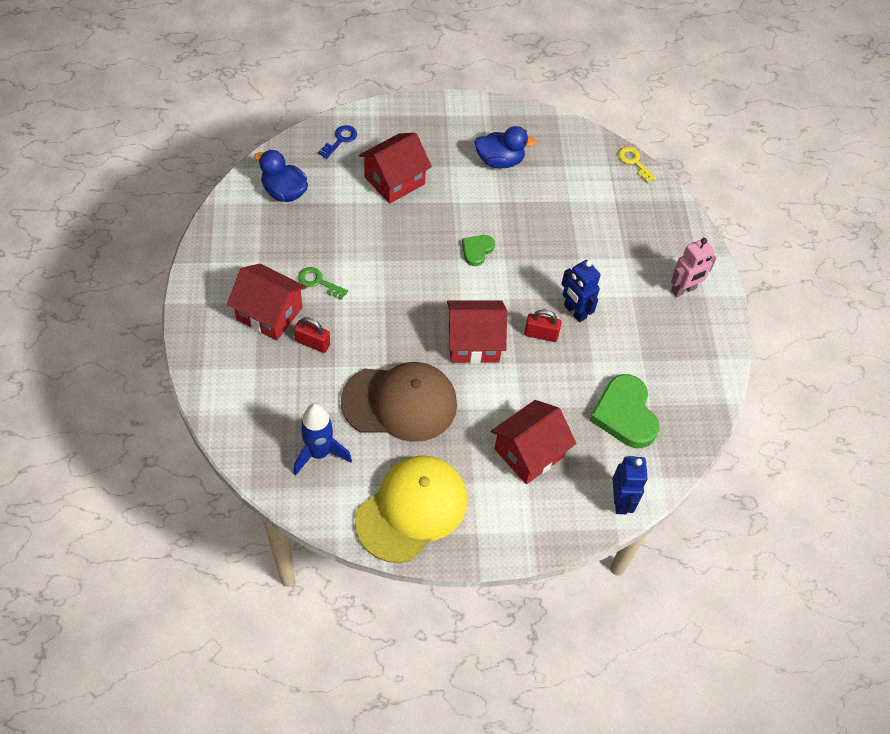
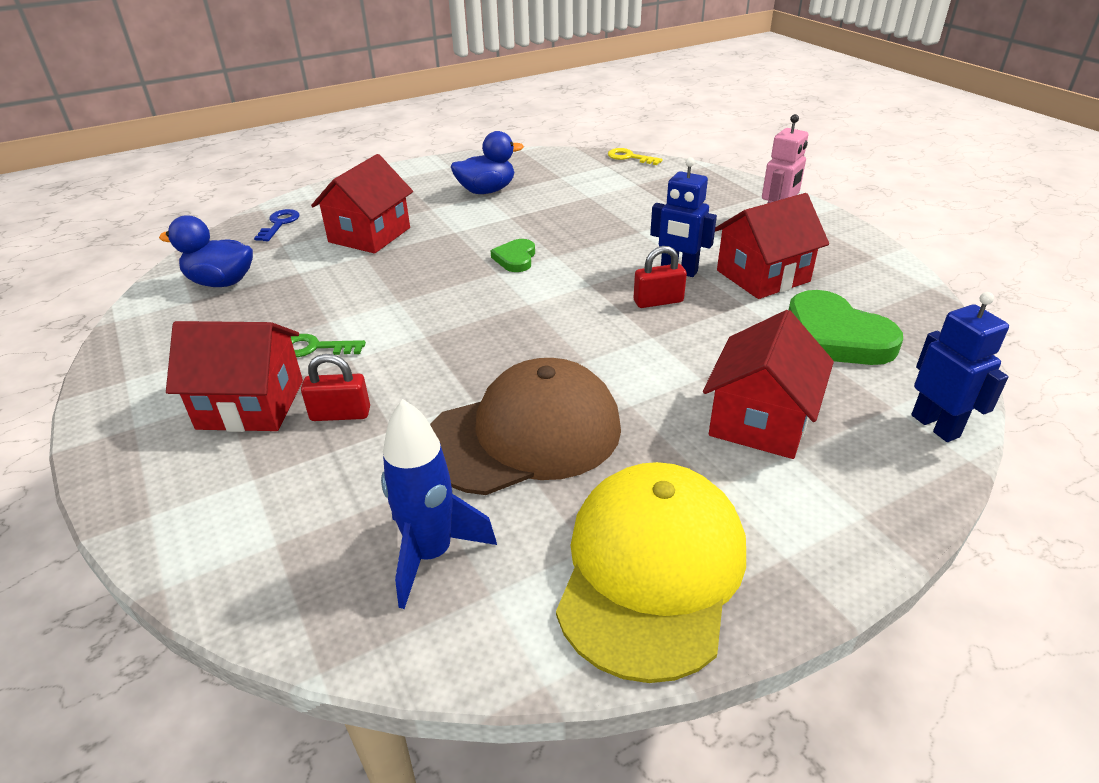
camera: 20 degrees left, 20 degrees down
(473, 342) = (580, 336): red house -> red house (763, 276)

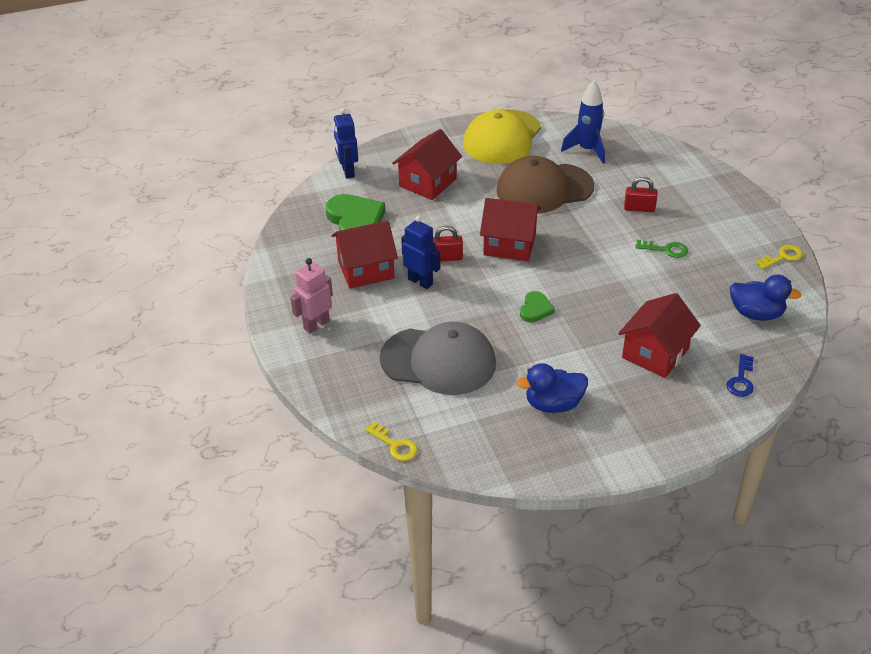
camera: 170 degrees left, 5 degrees up
(126, 357) = (782, 257): none -> yellow key
(251, 404) = (690, 219): red house -> red house (509, 244)
(616, 207) = (438, 361): none -> grey cap

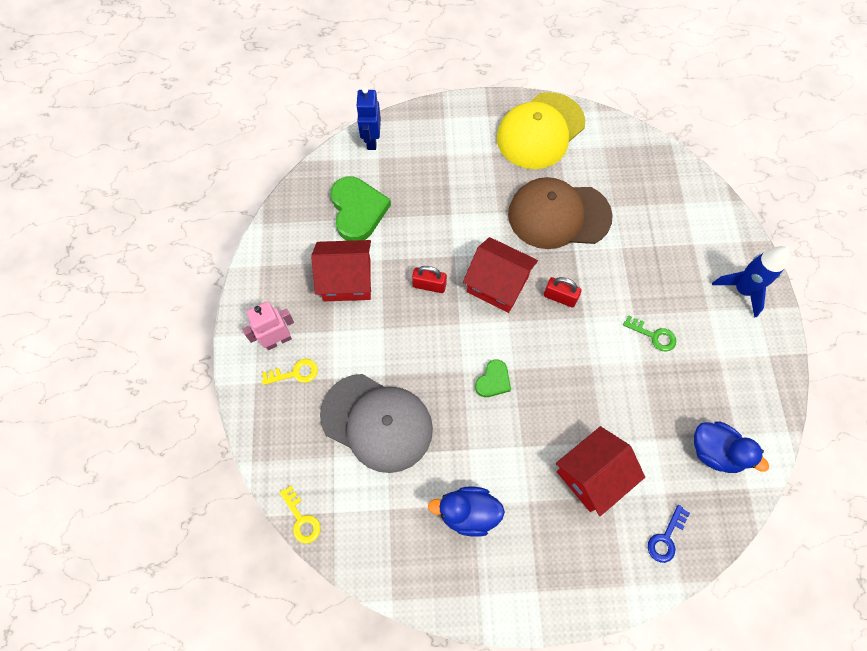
camera: 15 degrees right, 25 degrees up
(420, 281) = (394, 311): blue robot -> none
(428, 182) = (445, 176): red house -> none
(587, 150) = (621, 171): blue rocket -> blue rocket (742, 290)
(639, 208) = (646, 269): red padlock -> red padlock (560, 297)
(782, 257) = (772, 380): yellow key -> yellow key (295, 373)

